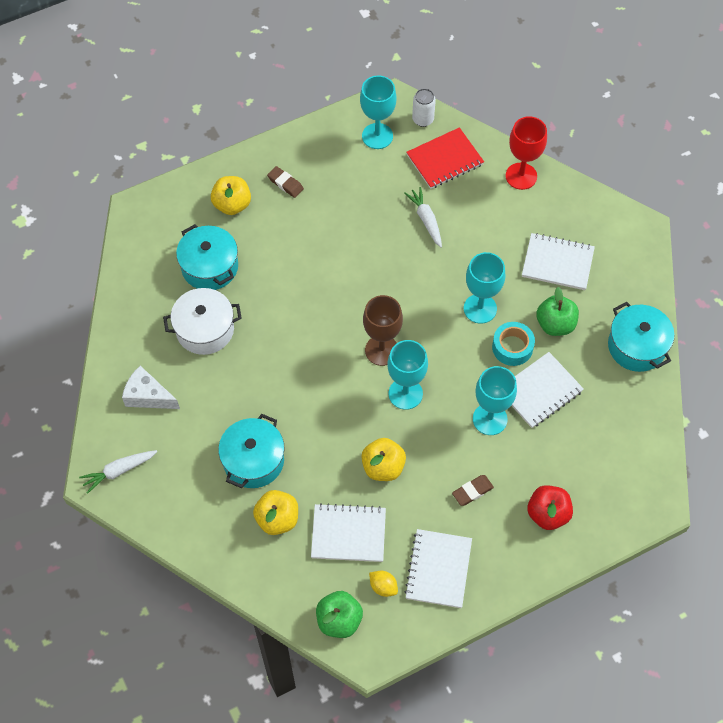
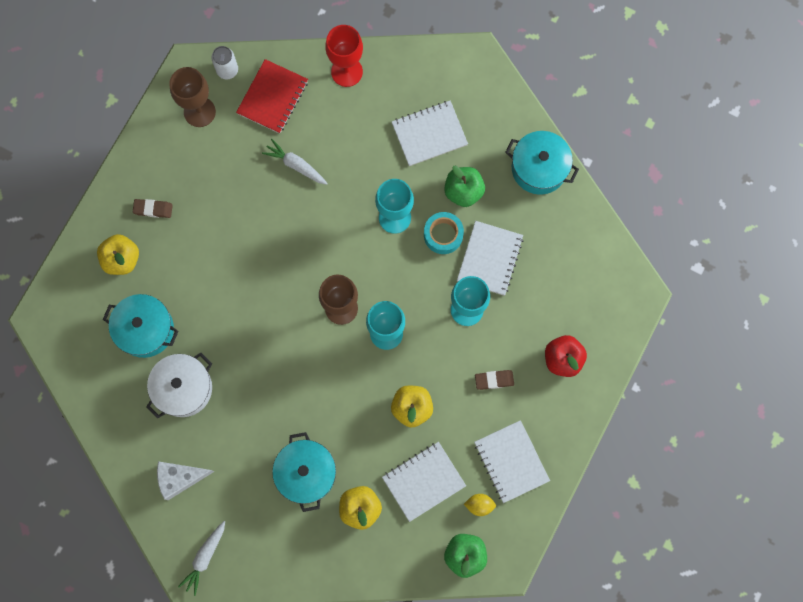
camera: 35 degrees left, 15 degrees up
(377, 136) = (199, 112): turquoise goblet -> brown goblet
(472, 491) = (494, 380): brown eraser -> brown eraser turned 60 degrees clockwise

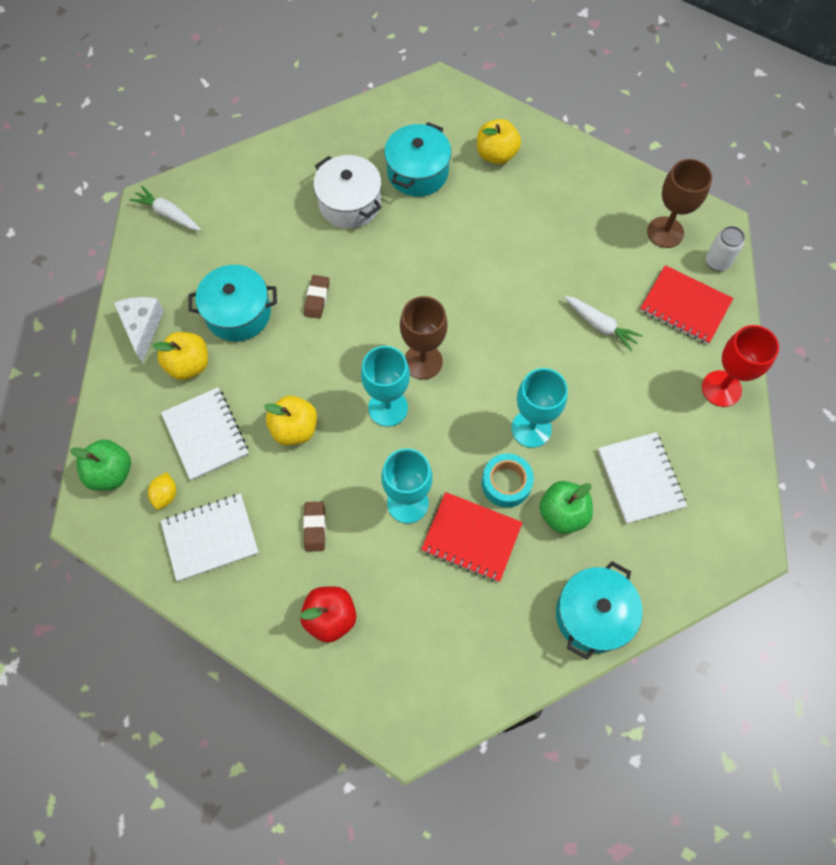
camera: 95 degrees right, 10 degrees down
(153, 209) = (551, 184): brown eraser -> brown eraser (317, 298)
(180, 478) = (255, 196): white cheese -> white cheese (142, 327)
(296, 165) = (600, 325): white carrot -> white carrot turned 90 degrees clockwise
(489, 259) = (471, 537): white notebook -> red notebook

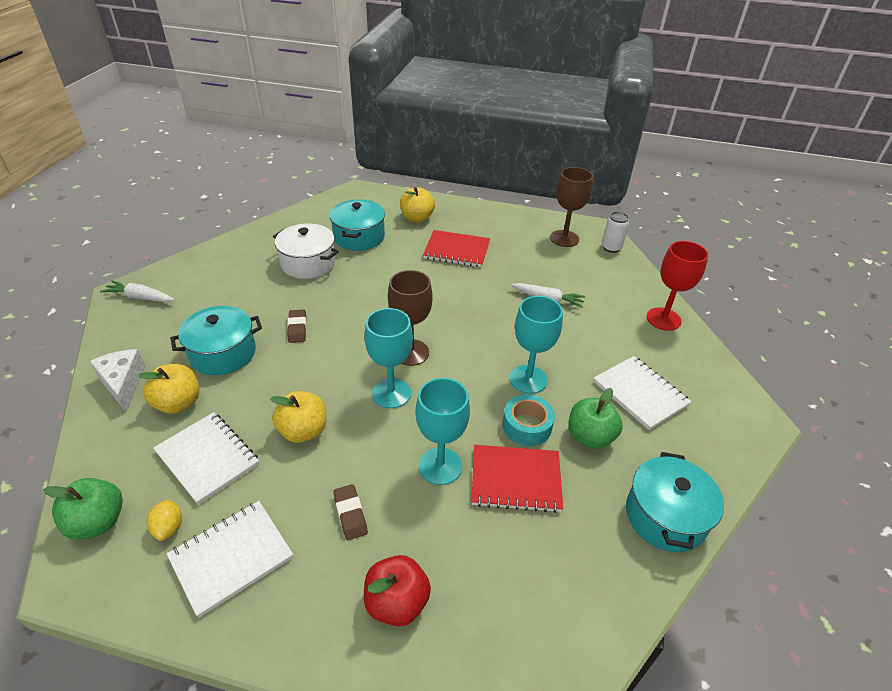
camera: 20 degrees left, 25 degrees down
(685, 306) = (604, 276): red notebook -> red notebook (457, 250)

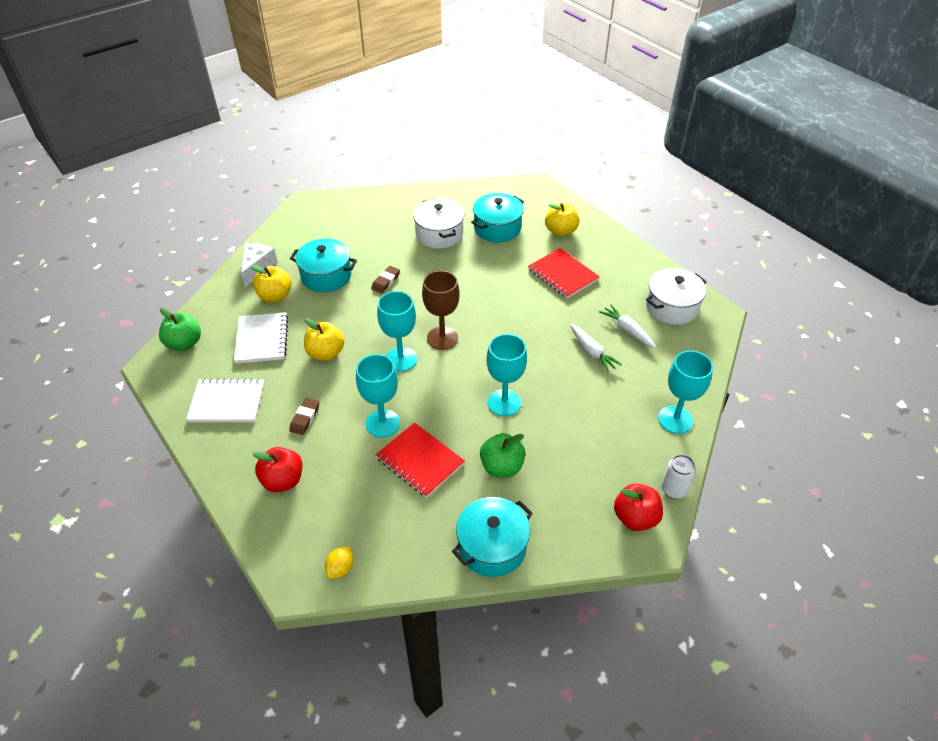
camera: 40 degrees right, 5 degrees up
(140, 297) = (312, 211): white carrot -> white carrot (627, 330)
(169, 527) = (212, 367): yellow lemon -> yellow lemon (340, 568)
(527, 426) = (466, 433): turquoise tape -> none
(564, 238) = (671, 307): brown goblet -> white pot
(611, 248) = (707, 336): white can -> white can (673, 490)
(640, 393) = (578, 462): white notebook -> none
(663, 319) = (675, 420): red goblet -> turquoise goblet
(729, 412) = (635, 518): none -> red apple

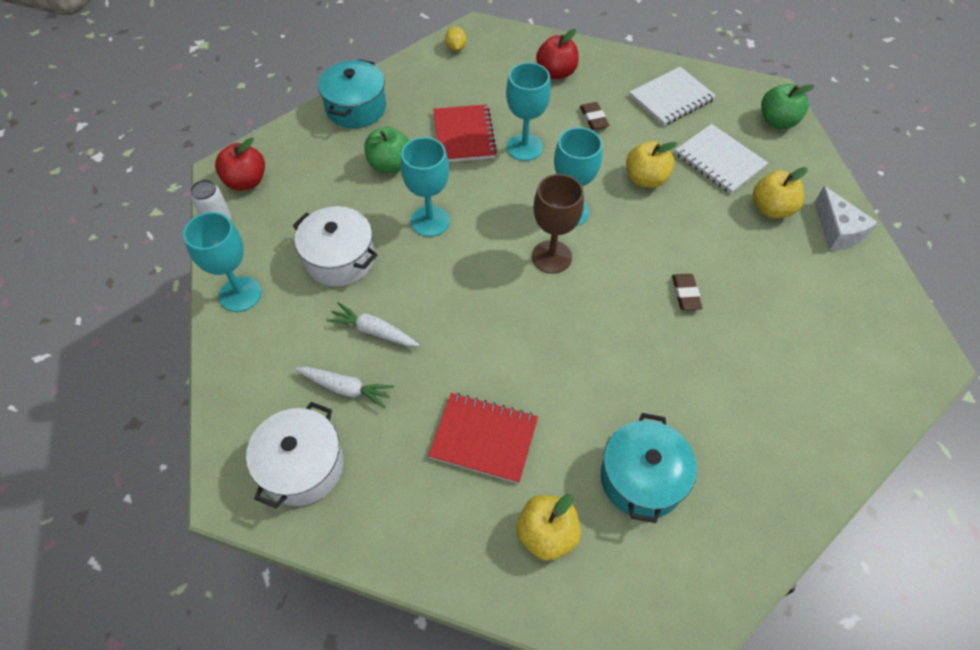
camera: 145 degrees right, 10 degrees up
(326, 276) = (756, 263): turquoise pot -> none
(420, 461) = (464, 135): red notebook -> red notebook turned 75 degrees clockwise
(439, 234) = (706, 413): white pot -> white pot (339, 259)

